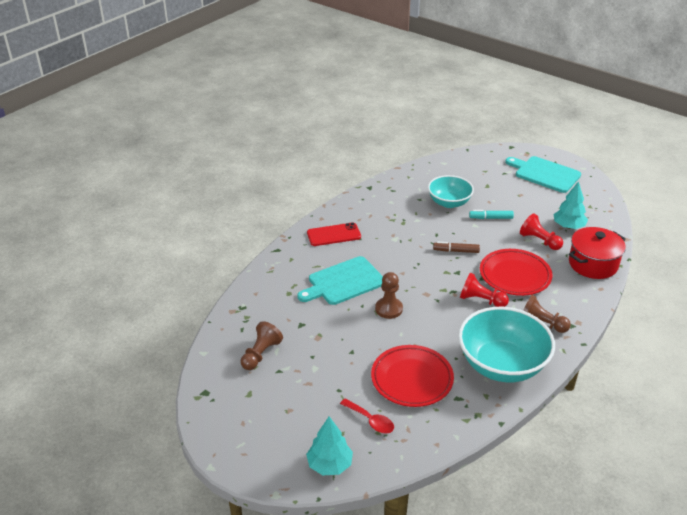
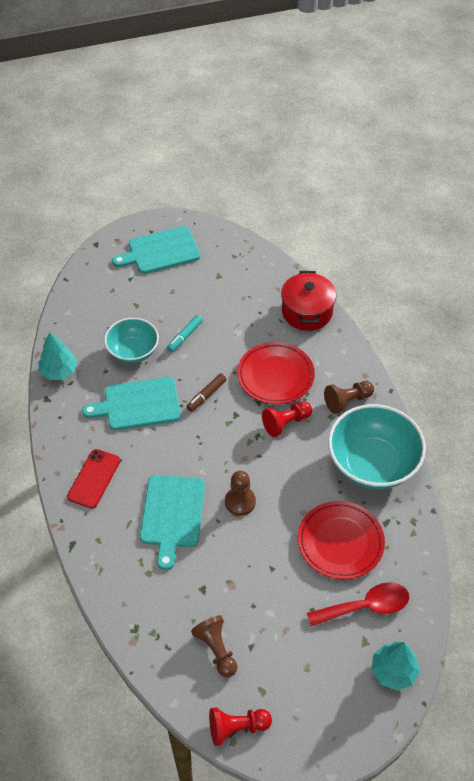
camera: 55 degrees left, 15 degrees up
(370, 420) = (365, 606): red spoon -> red spoon, size x1.55
(411, 225) = (138, 404): none -> turquoise cutting board
(539, 241) = (247, 325): red pawn -> red pawn (237, 728)
(568, 226) = (246, 291): turquoise tree -> turquoise tree (59, 371)

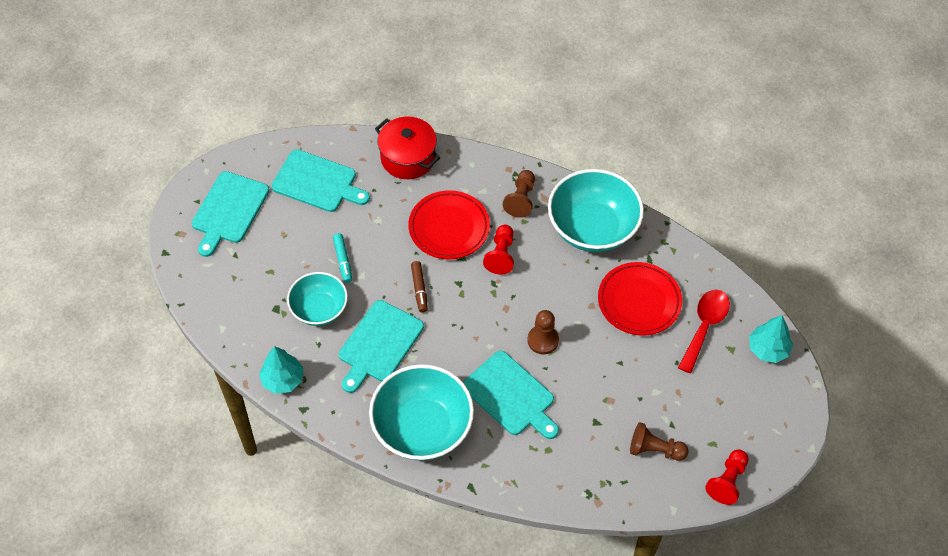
camera: 50 degrees left, 5 degrees up
(94, 478) = (422, 428): red phone -> turquoise bowl
(232, 279) = (317, 182): none -> turquoise cutting board

